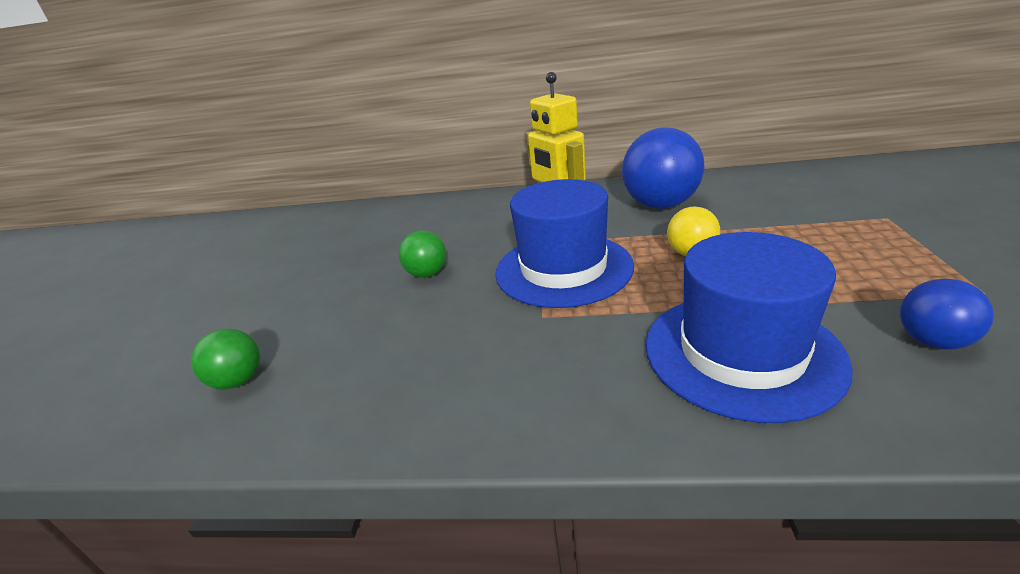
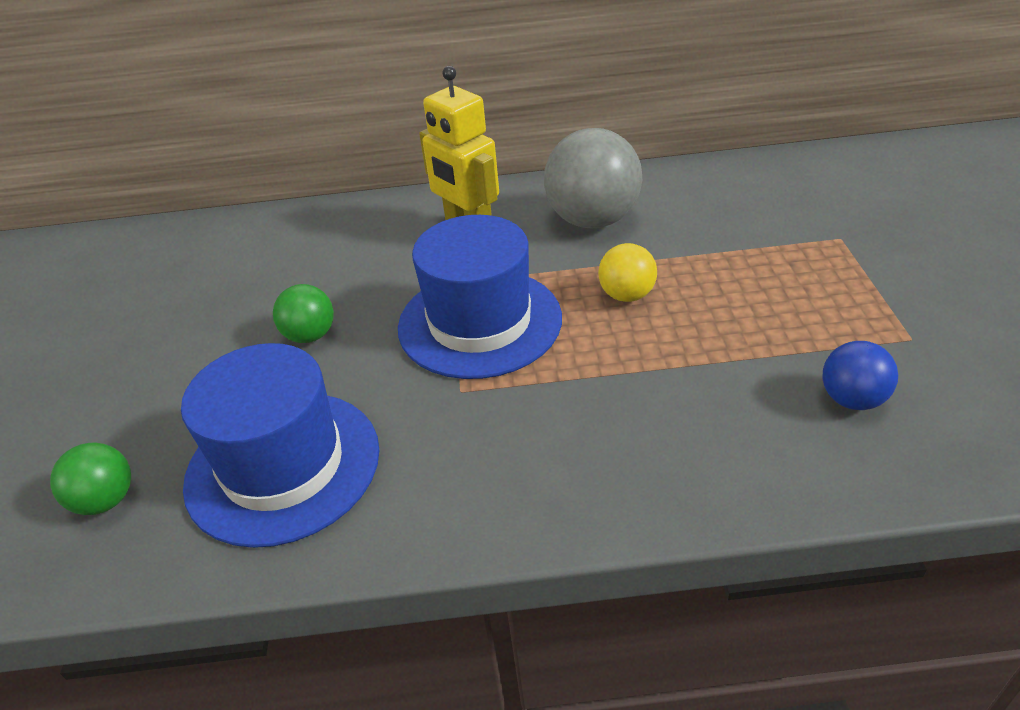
camera: 10 degrees left, 10 degrees up
(660, 205) = (592, 220): blue ball -> grey ball
(741, 352) = (672, 424): blue hat -> blue hat (283, 465)

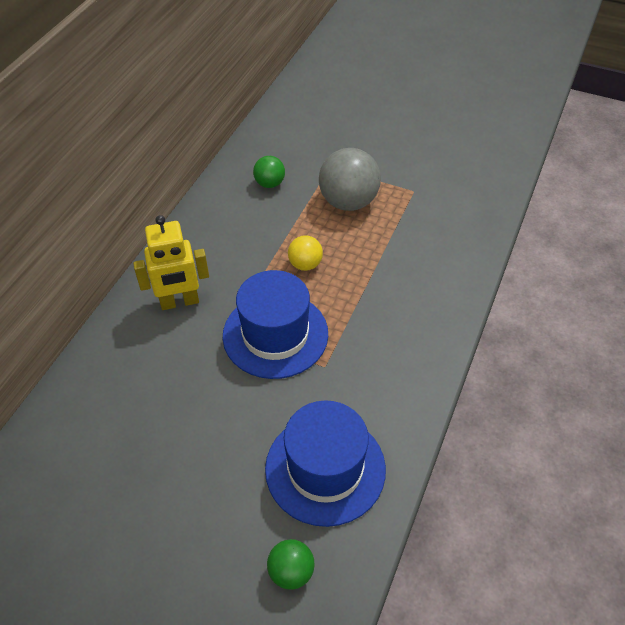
camera: 65 degrees left, 10 degrees up
(310, 335) = (218, 421): green ball -> green ball (269, 183)
(592, 220) = (226, 244): grey ball -> grey ball (348, 202)
(852, 399) = (434, 231): blue ball -> none

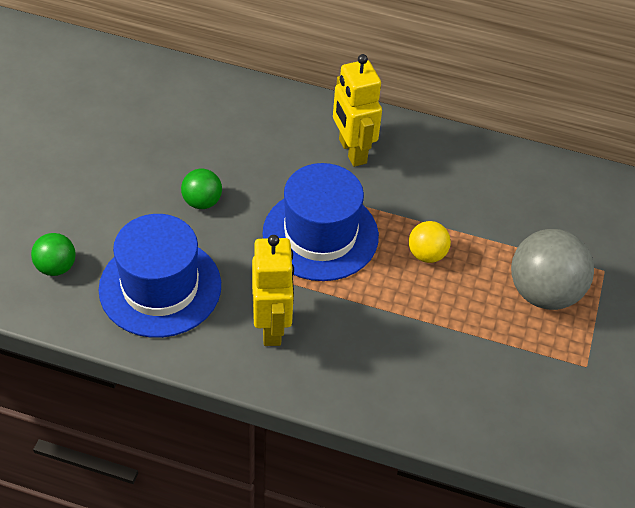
camera: 80 degrees right, 0 degrees up
(269, 183) = (553, 210): green ball -> green ball (202, 202)
(375, 378) = (272, 327): none -> yellow robot

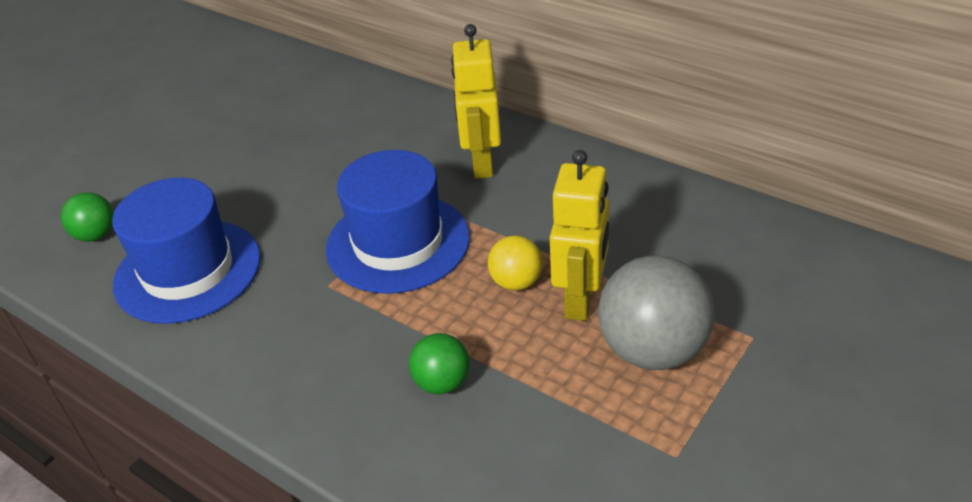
camera: 25 degrees right, 10 degrees down
(202, 202) = (286, 193): green ball -> green ball (442, 383)
(272, 327) = (284, 333): yellow robot -> yellow robot (581, 300)

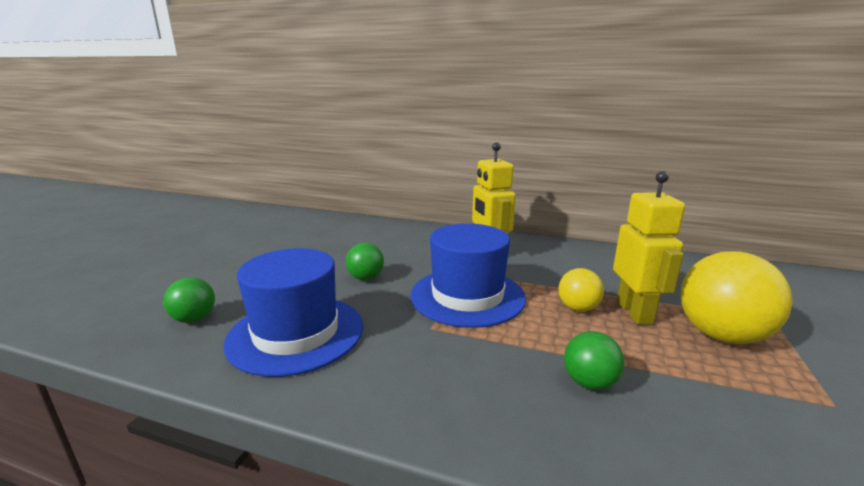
camera: 20 degrees left, 20 degrees down
(296, 195) = (366, 278): none -> green ball
(653, 350) = (721, 335): grey ball -> yellow ball

